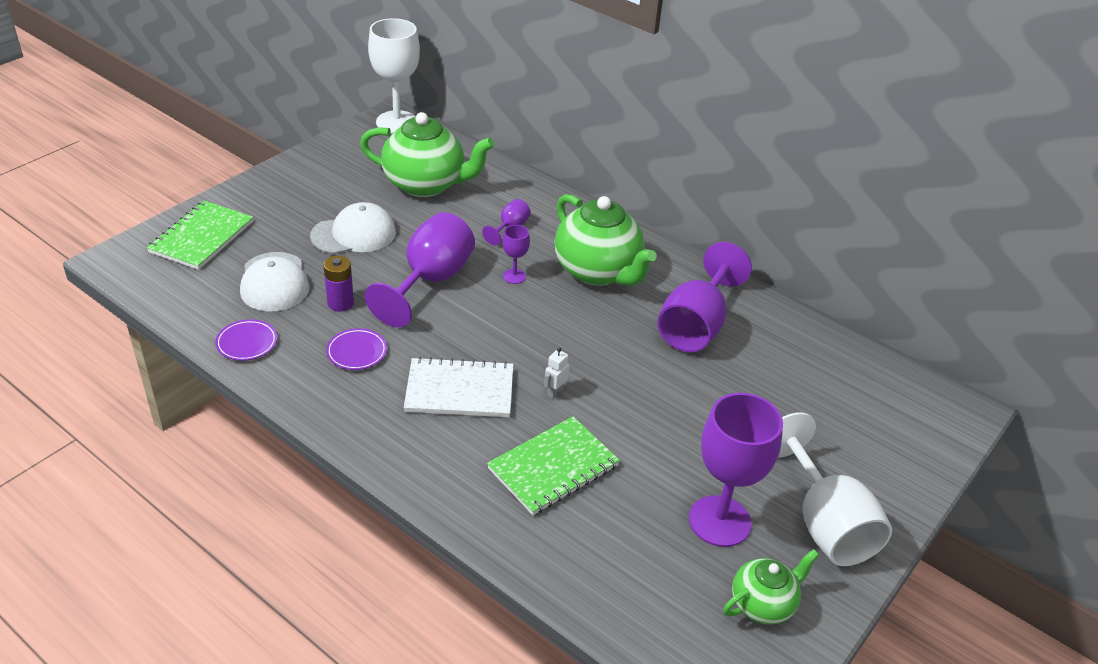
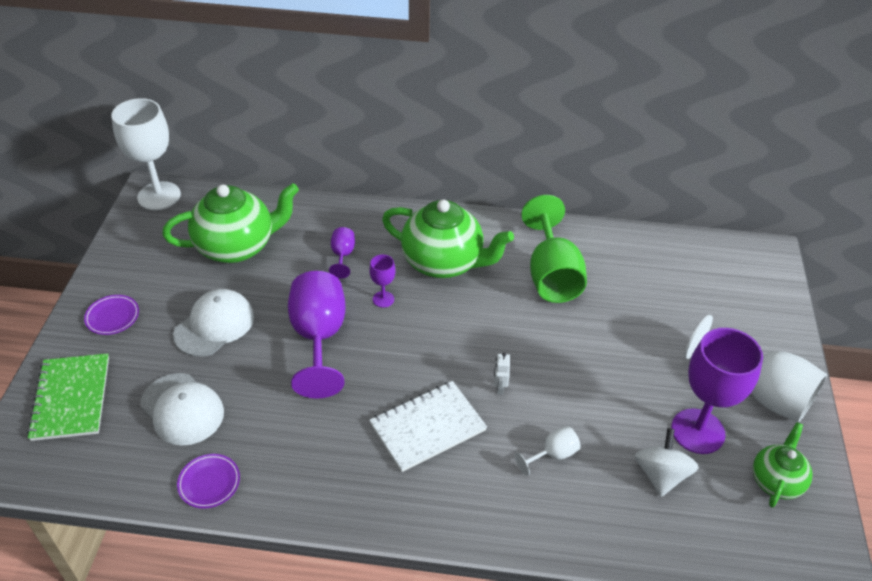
camera: 30 degrees left, 5 degrees up
(340, 303) = (260, 399): purple battery -> none
(357, 352) = (314, 438): purple plate -> purple plate (112, 317)
(553, 467) = (552, 455): green notebook -> white goblet
(644, 536) = (661, 475): none -> white spinning top
(695, 326) = (551, 275): purple goblet -> green goblet

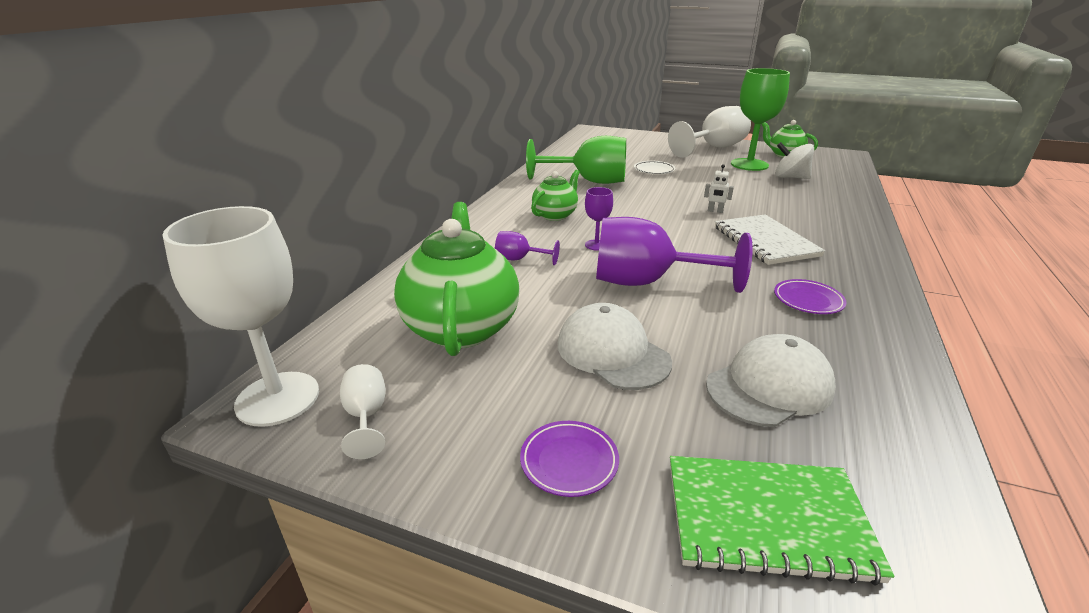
camera: 75 degrees left, 15 degrees down
(209, 483) = (885, 368): purple plate -> purple plate (808, 300)
(444, 262) = (555, 215): green teapot -> green teapot, size x0.56
(552, 455) = (782, 203): white goblet -> white goblet (366, 416)
(619, 329) = (654, 170): none -> white plate
(697, 431) = (749, 165): purple goblet -> green goblet

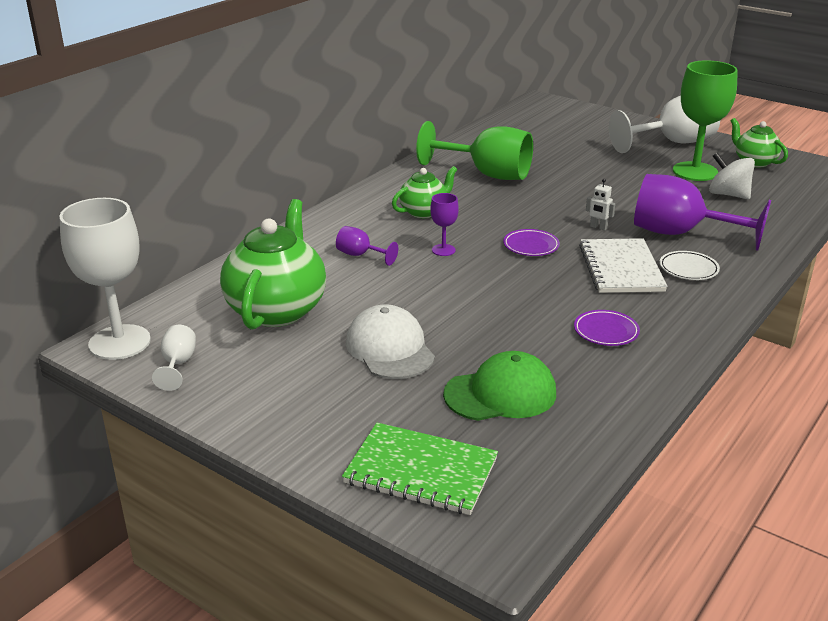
camera: 15 degrees right, 0 degrees up
(569, 461) = (307, 416): purple plate -> purple plate (531, 246)
(647, 282) = (465, 293): purple goblet -> purple goblet (680, 234)
(654, 170) = (572, 167): white plate -> white plate (688, 269)
(769, 386) = (500, 394): white cap -> green cap

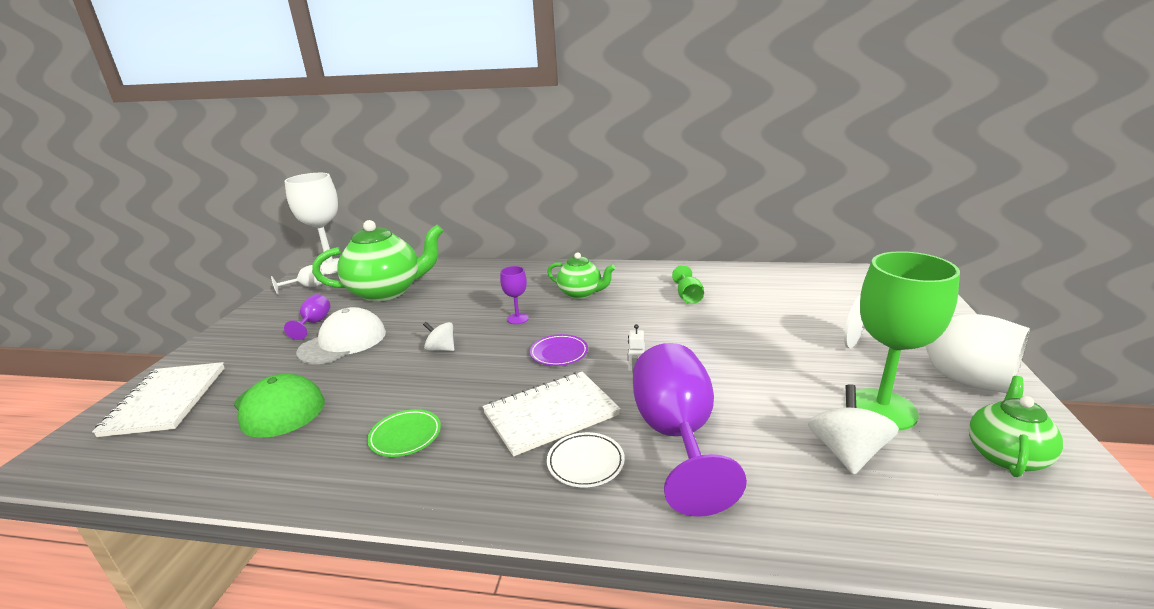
camera: 65 degrees right, 5 degrees down
(360, 255) = (484, 293): purple goblet -> purple goblet (314, 323)
(421, 471) = (166, 400): green notebook -> white notebook
(466, 296) = (441, 349): none -> white spinning top
(487, 174) = (688, 297): green goblet -> green goblet, size x0.46
(606, 331) = (405, 436): purple plate -> green plate

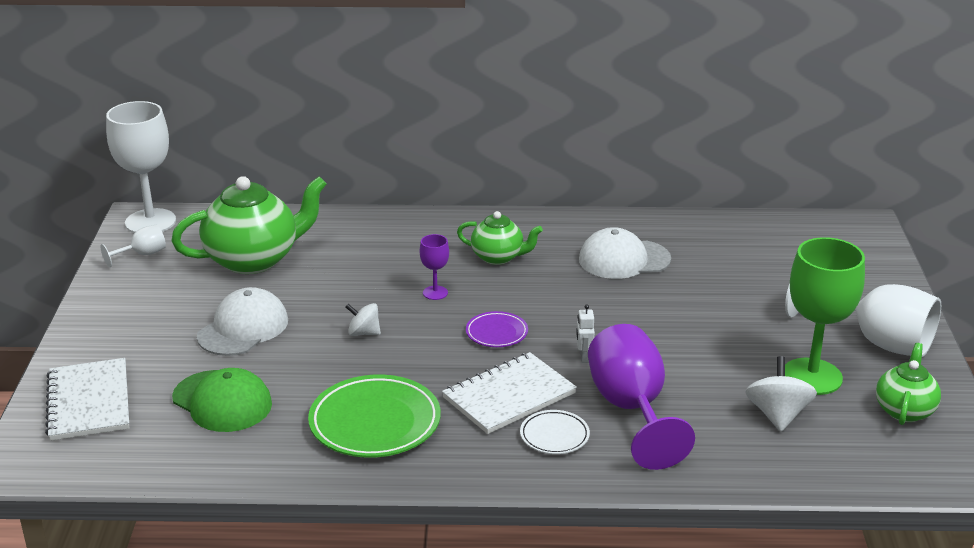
camera: 10 degrees left, 5 degrees up
(314, 323) = (190, 306): purple goblet -> none
(405, 436) = (375, 423): green plate -> green plate, size x1.92
(688, 297) = (624, 259): green goblet -> white cap

